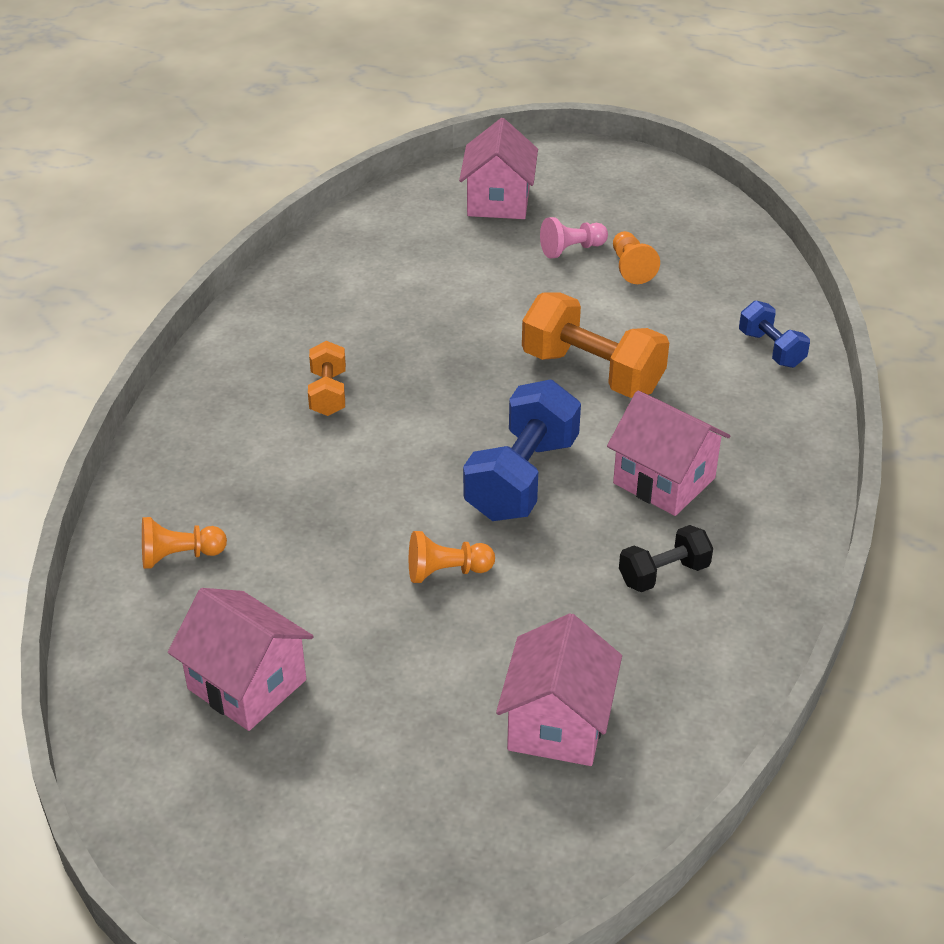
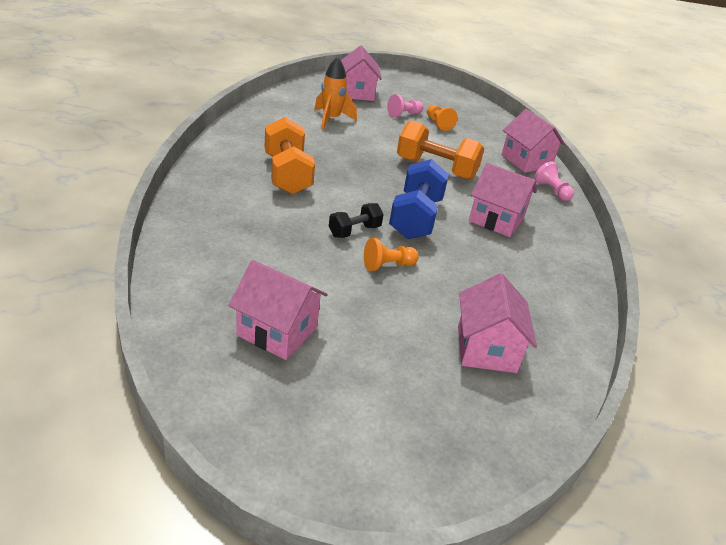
camera: 15 degrees left, 5 degrees down
(179, 556) = (213, 257): orange pawn -> none
(328, 393) = (287, 174): orange dumbbell -> orange dumbbell, size x1.82
(433, 269) = (331, 120): none -> orange rocket
(663, 574) = (515, 266): black dumbbell -> black dumbbell (354, 231)
(771, 349) = (526, 161): blue dumbbell -> pink house
(794, 416) = (551, 191): none -> pink pawn

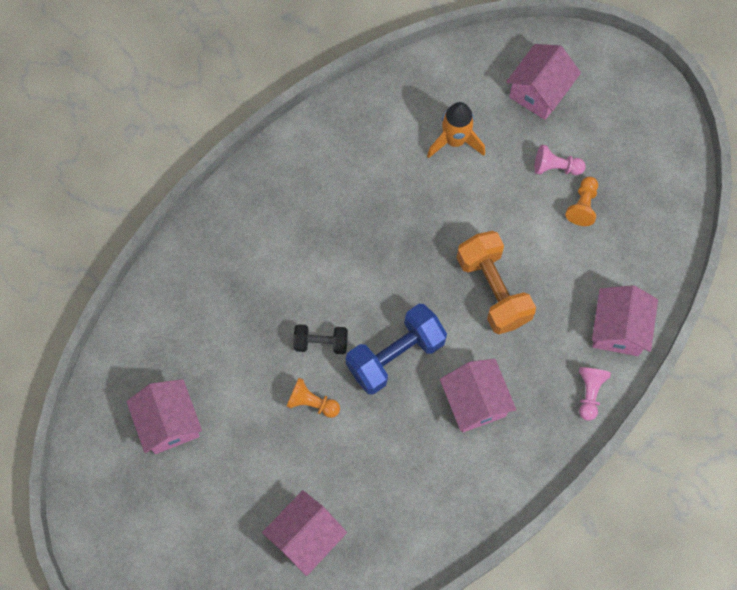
camera: 45 degrees right, 35 degrees up
(287, 174) = (326, 224): orange dumbbell -> none

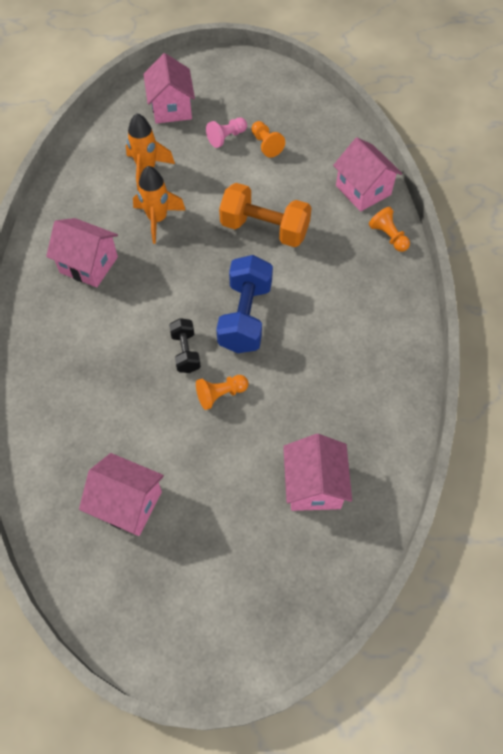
camera: 45 degrees left, 10 degrees down
(321, 343) = (185, 352): black dumbbell -> black dumbbell turned 60 degrees counterclockwise
(415, 200) = (157, 219): none -> orange rocket
(475, 402) = (327, 300): pink house -> pink house (89, 265)
(589, 393) = (388, 236): pink pawn -> orange pawn

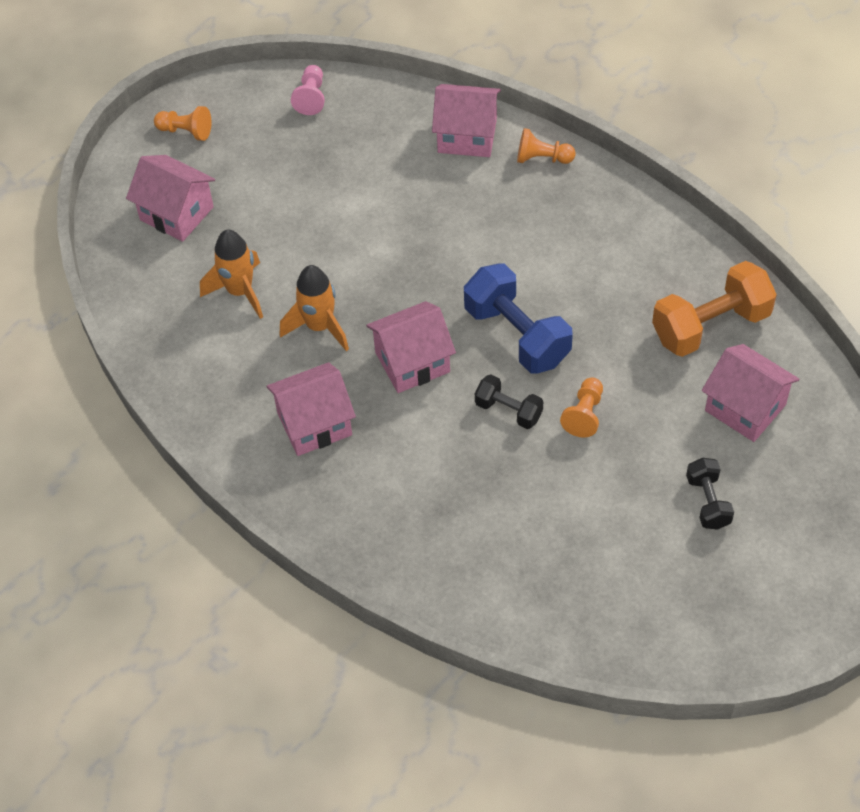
camera: 45 degrees left, 5 degrees down
(128, 503) = (629, 565): pink house -> pink house (412, 362)
(218, 516) = (708, 502): none -> black dumbbell
(226, 138) = (274, 195): pink pawn -> pink pawn (311, 97)
(264, 229) = (429, 247): orange dumbbell -> orange dumbbell (711, 326)
(266, 145) = (322, 170): orange pawn -> orange pawn (186, 131)

